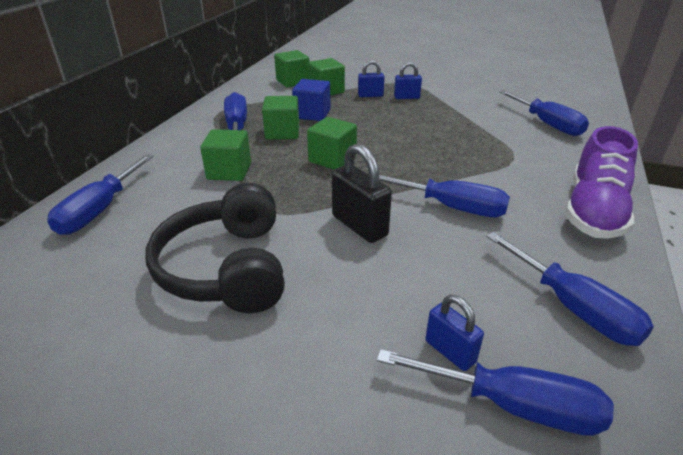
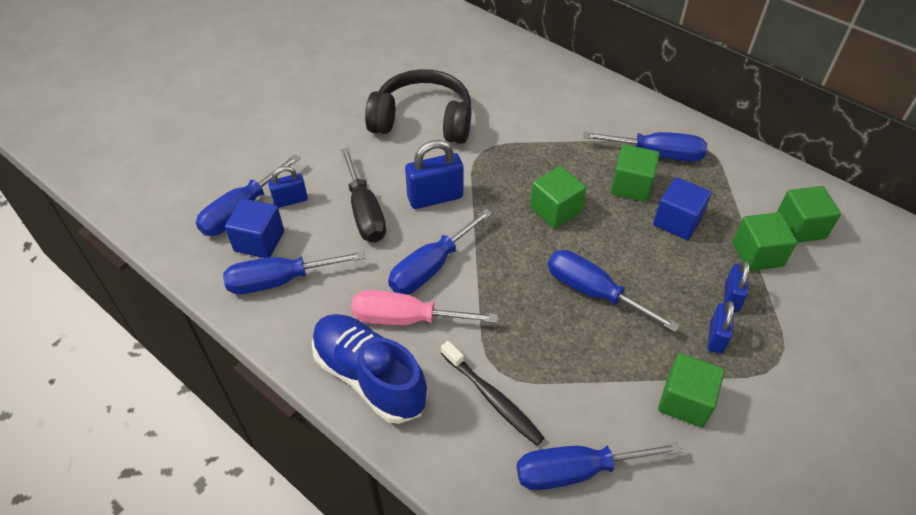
camera: 110 degrees right, 15 degrees up
(100, 210) = (524, 68): blue screwdriver -> blue screwdriver (593, 292)
(229, 171) = (558, 137): green cube -> green cube (685, 401)
(359, 226) = (435, 197): black padlock -> blue padlock
(417, 271) = (365, 212): none -> black screwdriver
(519, 207) = (406, 319): none -> pink screwdriver
(538, 156) = (492, 398): none -> black toothbrush
(542, 355) = (259, 241): none -> blue cube
(593, 211) = (369, 377): purple shoe -> blue shoe

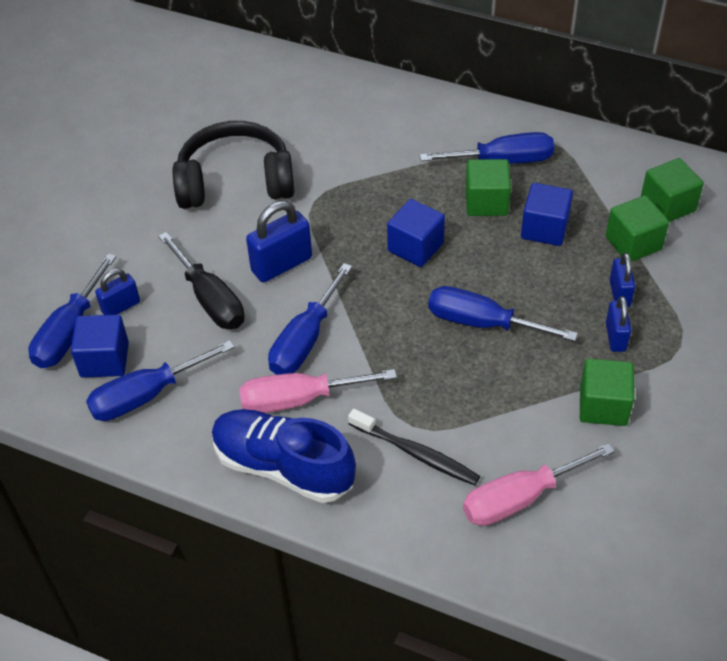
camera: 15 degrees left, 0 degrees up
(555, 210) = (415, 247): green cube -> blue cube
(576, 471) = (520, 498): blue screwdriver -> pink screwdriver

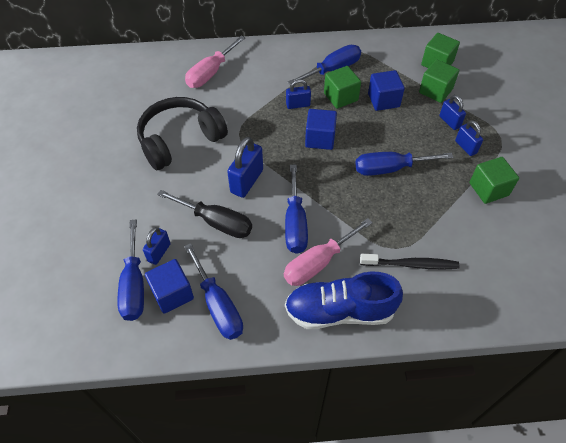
camera: 30 degrees left, 5 degrees up
(146, 395) = (218, 305): blue screwdriver -> blue screwdriver turned 60 degrees counterclockwise
(419, 192) = (298, 105): none -> blue padlock
(520, 498) = (486, 264): pink screwdriver -> pink screwdriver (210, 73)

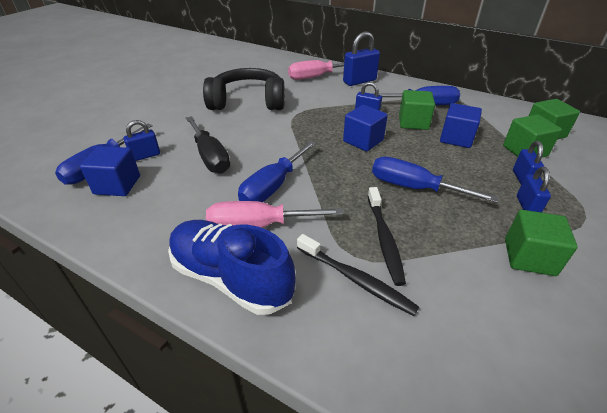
camera: 35 degrees right, 15 degrees down
(218, 305) = (136, 211): blue screwdriver -> none
(247, 181) = (266, 142): blue padlock -> blue padlock (359, 81)
(404, 224) = (384, 239): none -> black toothbrush

